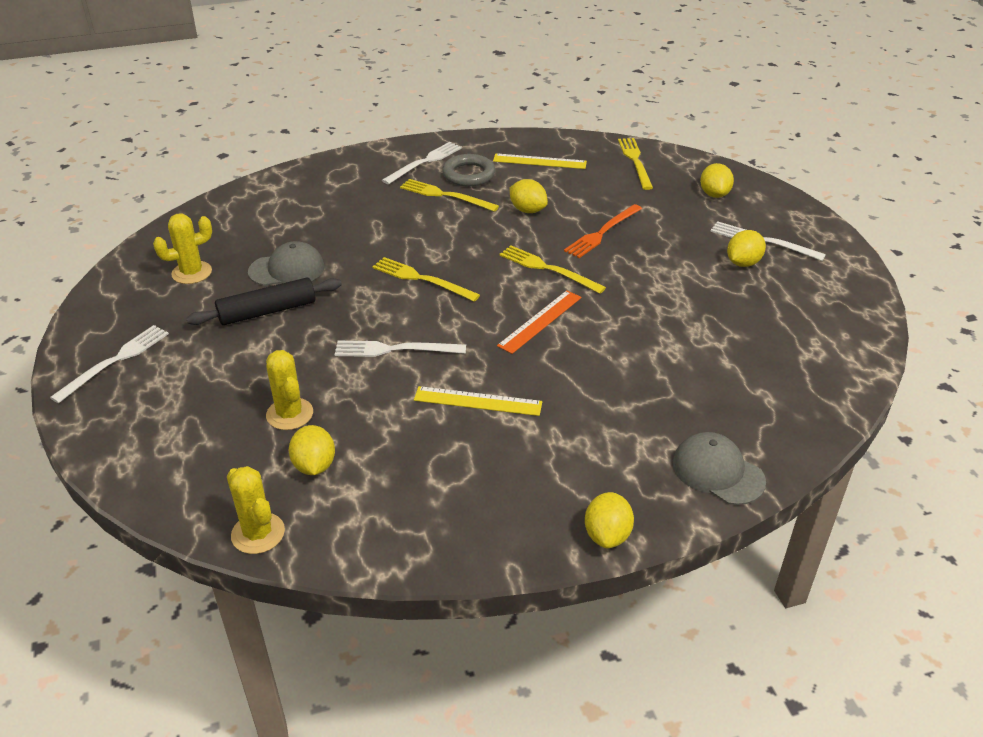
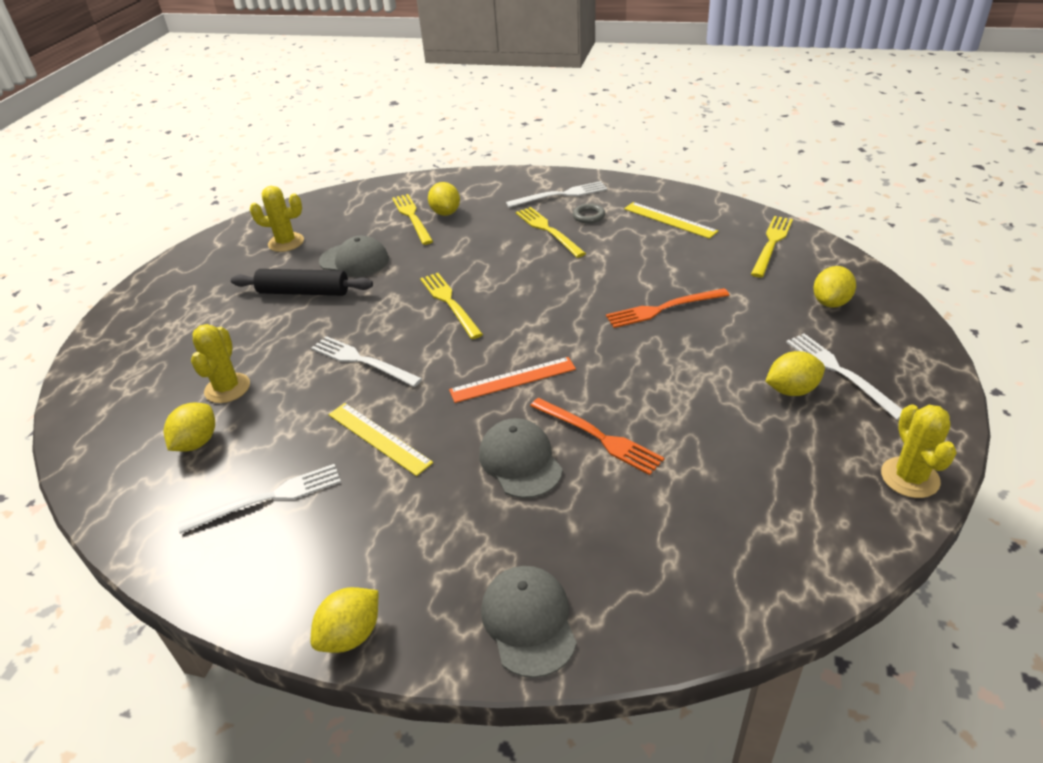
camera: 35 degrees right, 0 degrees up
(114, 362) = (164, 298): white fork -> white fork (267, 499)
(258, 533) = (99, 484): yellow cactus -> yellow cactus (910, 477)
(468, 174) = (589, 216): grey ring -> grey ring, size x0.59
(527, 210) = (610, 265): yellow lemon -> yellow lemon (445, 213)
(549, 269) = (573, 330): yellow fork -> yellow fork (412, 217)
(607, 376) = (520, 461): none -> grey cap
(644, 339) = (597, 436): none -> orange fork

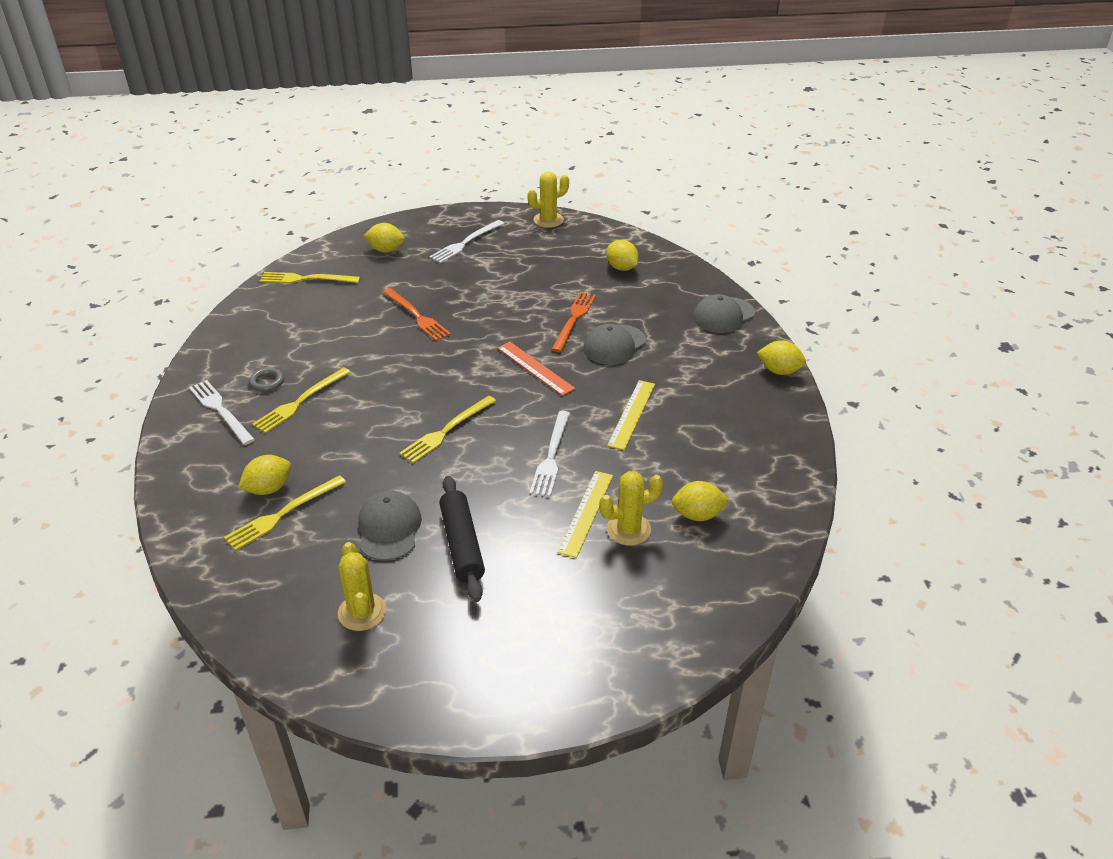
camera: 115 degrees left, 0 degrees up
(267, 499) = (720, 447): white fork -> none
(670, 220) = (270, 333): yellow ruler -> yellow ruler (586, 513)
(791, 390) = (491, 257): yellow lemon -> yellow lemon (621, 268)

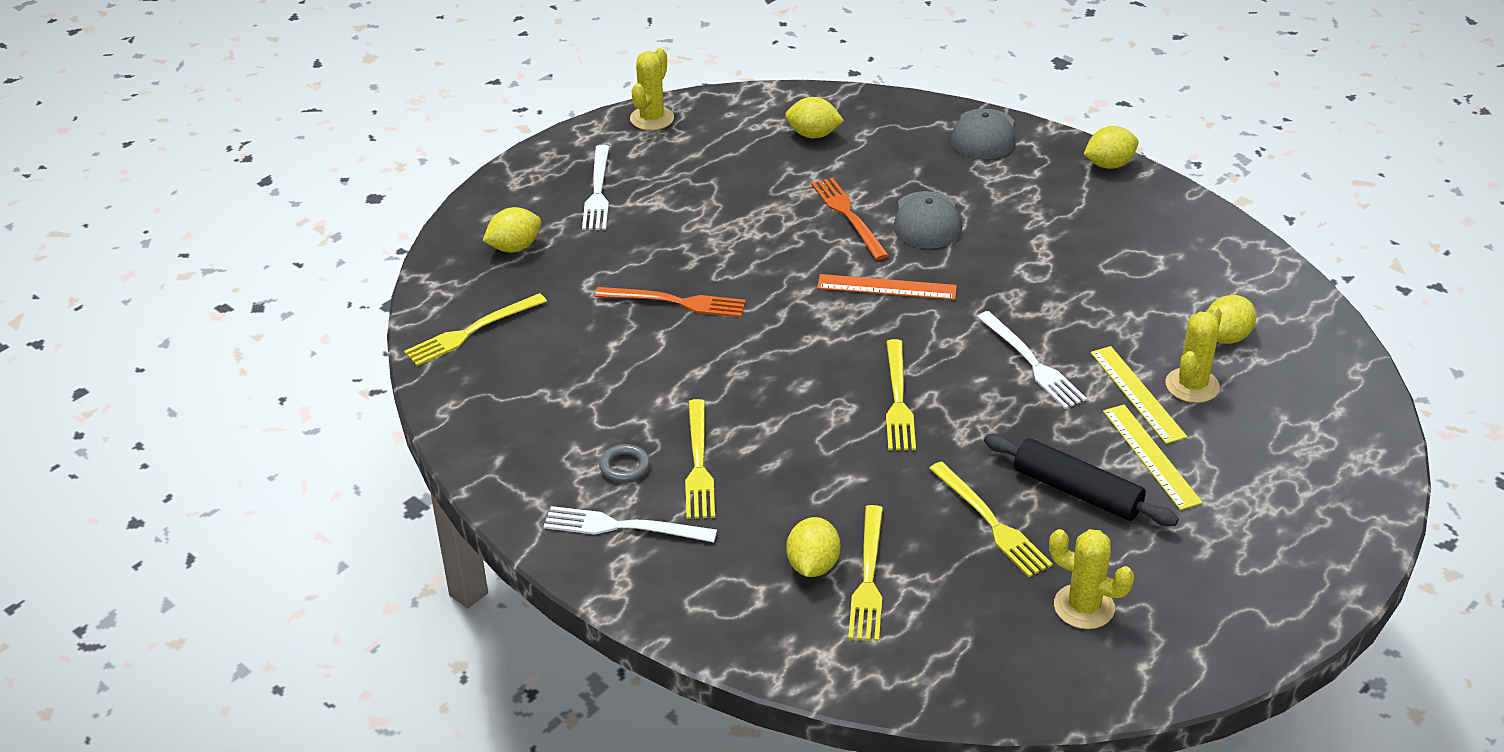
camera: 40 degrees left, 0 degrees up
(389, 528) = (990, 522): grey cap -> yellow fork
(631, 414) = (1042, 280): yellow ruler -> yellow ruler (1151, 456)

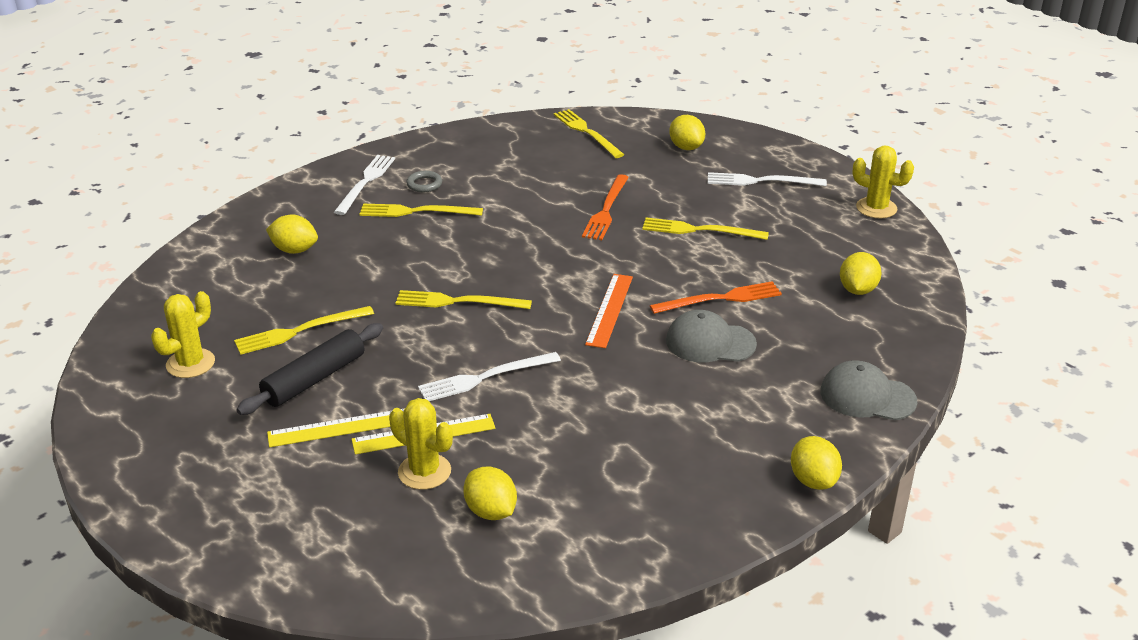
camera: 95 degrees right, 5 degrees down
(868, 577) = (272, 271): yellow fork -> yellow fork (700, 230)

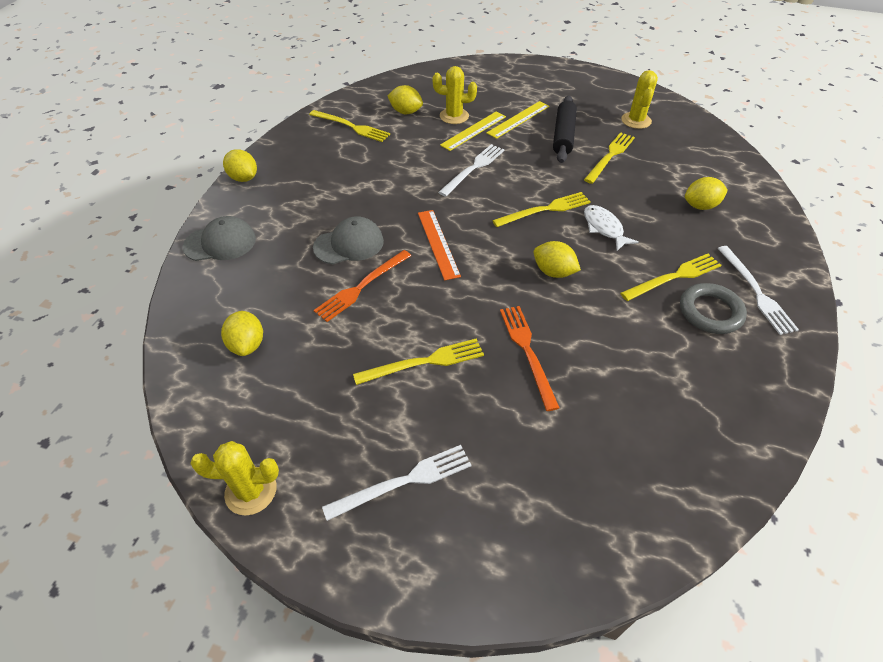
camera: 150 degrees right, 15 degrees up
(421, 265) = (604, 228): none -> white fish
(424, 184) = (710, 312): grey ring -> grey ring, size x1.70
(587, 133) = (663, 484): yellow fork -> yellow fork (351, 126)
(686, 147) = (530, 514): yellow lemon -> yellow lemon (553, 272)

